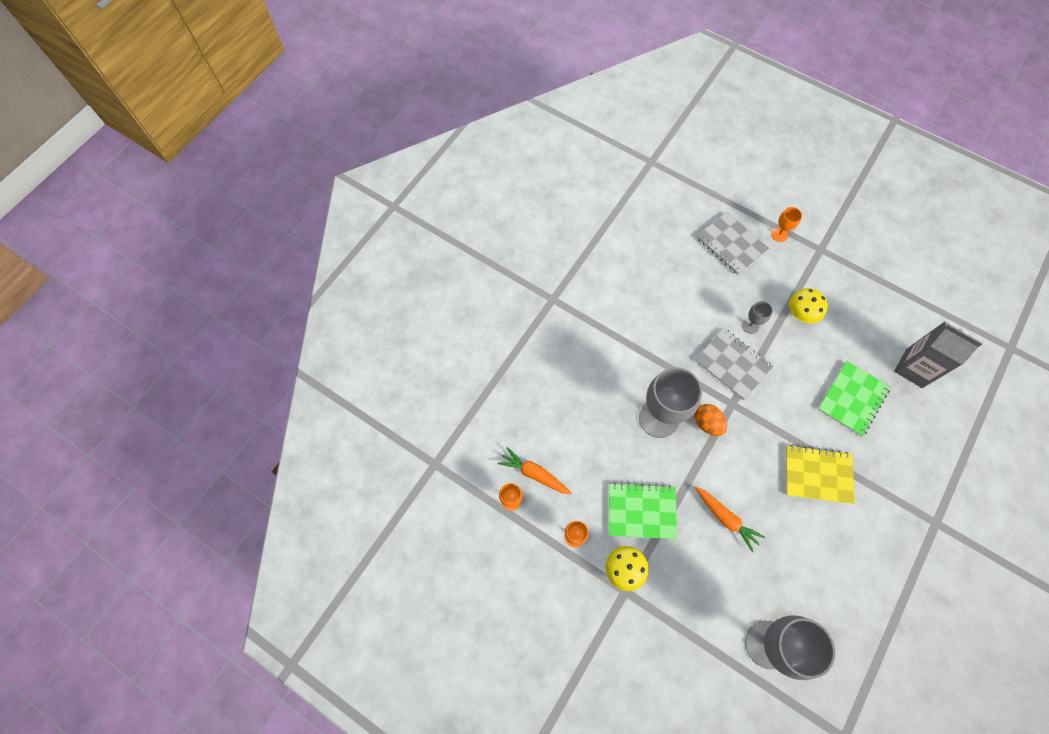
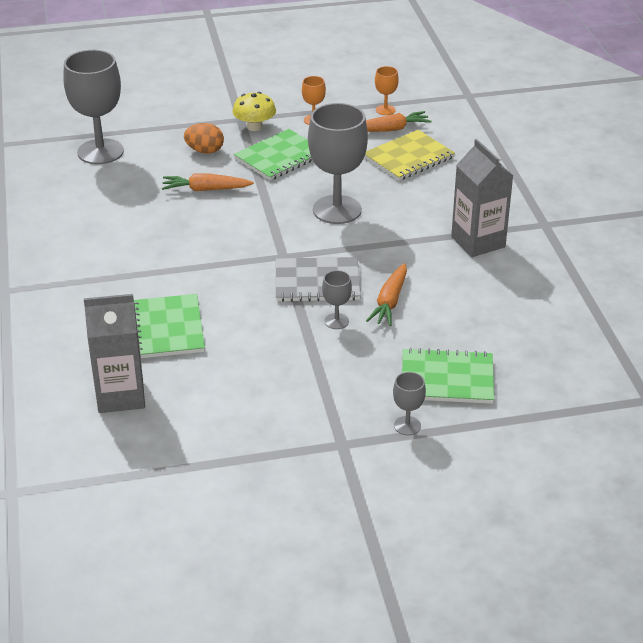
camera: 135 degrees right, 30 degrees down
(607, 318) = (478, 242): none -> grey carton
(707, 315) = (389, 302): none -> orange carrot
(707, 423) = (290, 231): orange egg -> orange egg (205, 151)
(731, 244) = (447, 379): grey notebook -> green notebook
(779, 235) = (407, 426): orange goblet -> grey goblet
(801, 313) = (295, 366): yellow mushroom -> none
(817, 475) = (150, 257): yellow notebook -> yellow notebook (408, 157)

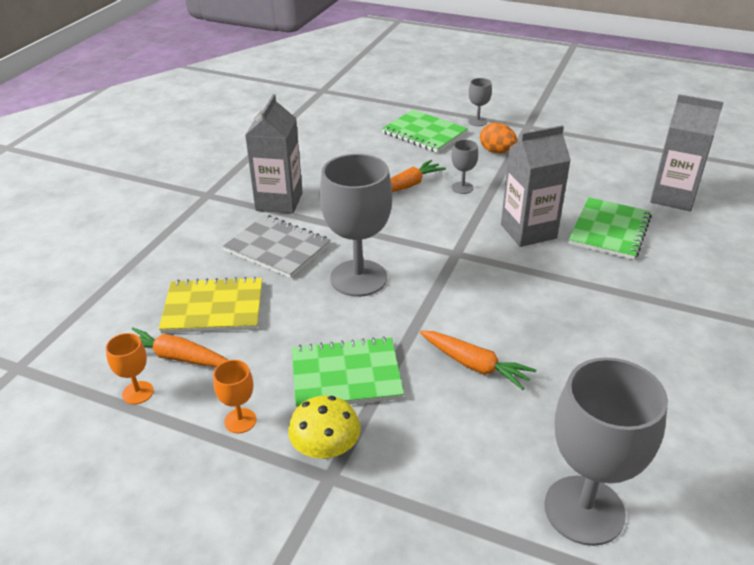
camera: 145 degrees left, 0 degrees up
(205, 151) = (429, 433): orange egg -> orange egg (497, 151)
(239, 298) = (528, 231): none -> grey carton
(317, 282) = (448, 220): grey notebook -> grey notebook (277, 248)

